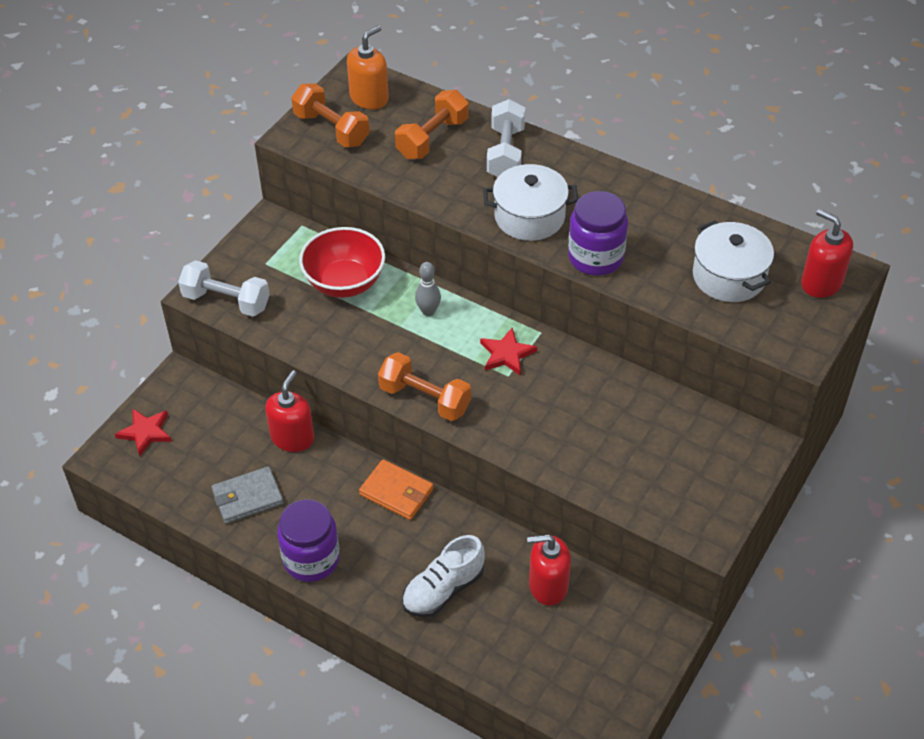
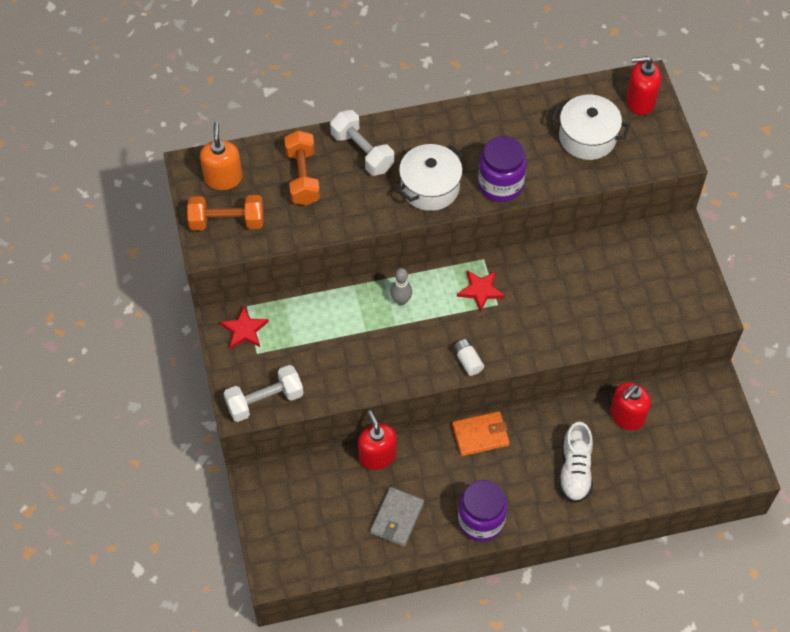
camera: 45 degrees left, 10 degrees up
(145, 432) = (280, 534): red star -> red star (244, 330)
(344, 283) = (325, 324): red bowl -> none
(425, 399) = (467, 361): orange dumbbell -> white battery

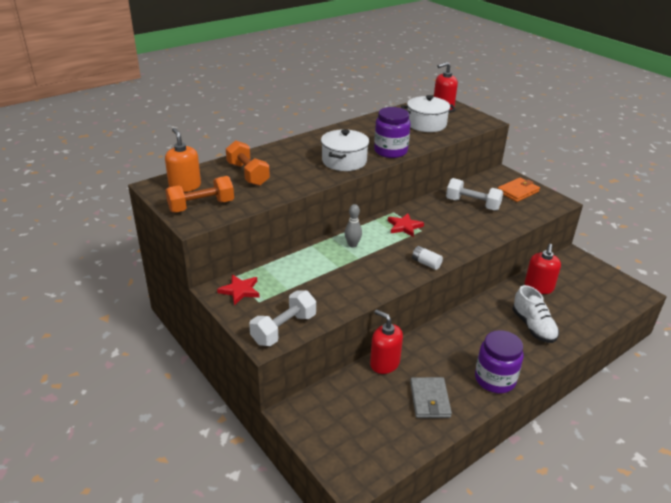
camera: 25 degrees left, 25 degrees down
(362, 152) = (284, 156): white dumbbell -> white dumbbell (472, 204)
(480, 435) = (451, 327): orange wallet -> orange wallet (518, 191)

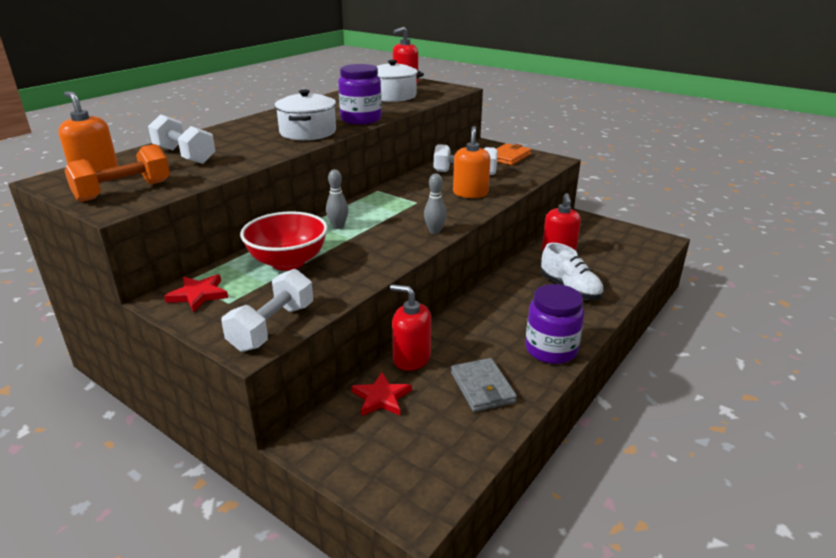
camera: 15 degrees left, 5 degrees down
(248, 174) = (184, 155): orange dumbbell -> white dumbbell
(307, 273) = (288, 262): none -> red bowl
(404, 227) = (395, 201): red star -> red star (381, 397)
(426, 263) = (435, 231): white battery -> grey bowling pin
(469, 228) = (470, 193): none -> orange soap dispenser

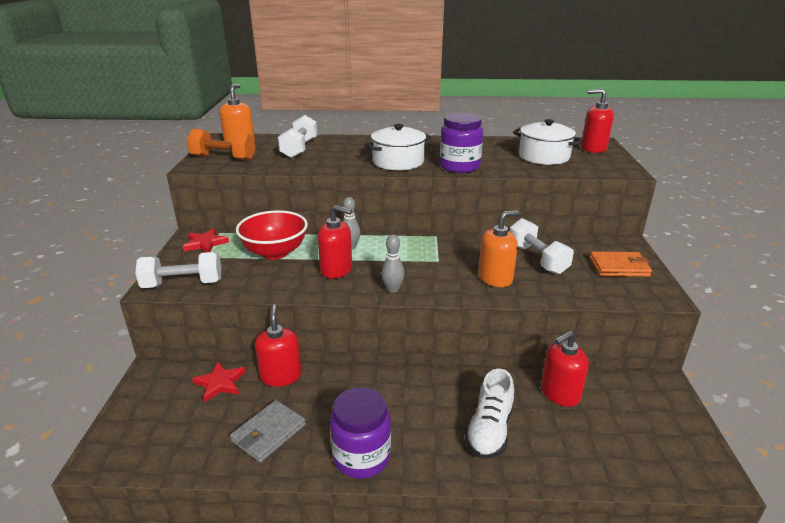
camera: 55 degrees right, 0 degrees up
(368, 243) = (336, 269): none -> red soap dispenser

